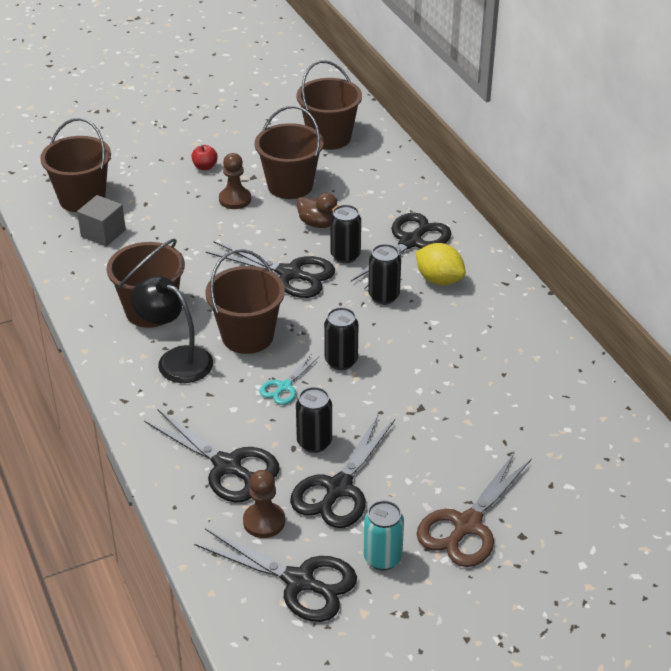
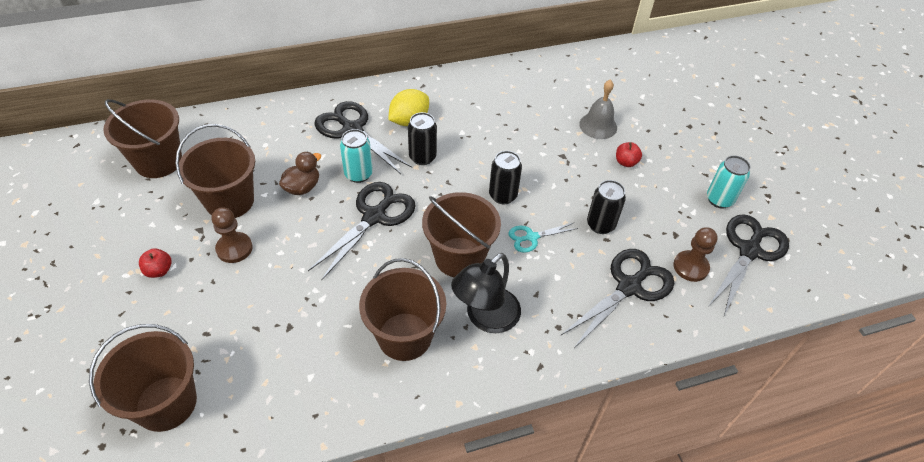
camera: 85 degrees left, 10 degrees up
(103, 233) = (249, 380): grey cube -> none
(284, 387) = (531, 237): turquoise scissors -> turquoise scissors turned 120 degrees clockwise
(338, 488) = (651, 216): black scissors -> none
(345, 256) = (358, 174): black can -> turquoise can
(426, 466) = (626, 162): none -> red apple
(467, 525) = (683, 150): brown scissors -> none
(488, 439) = (598, 125): none -> grey bell

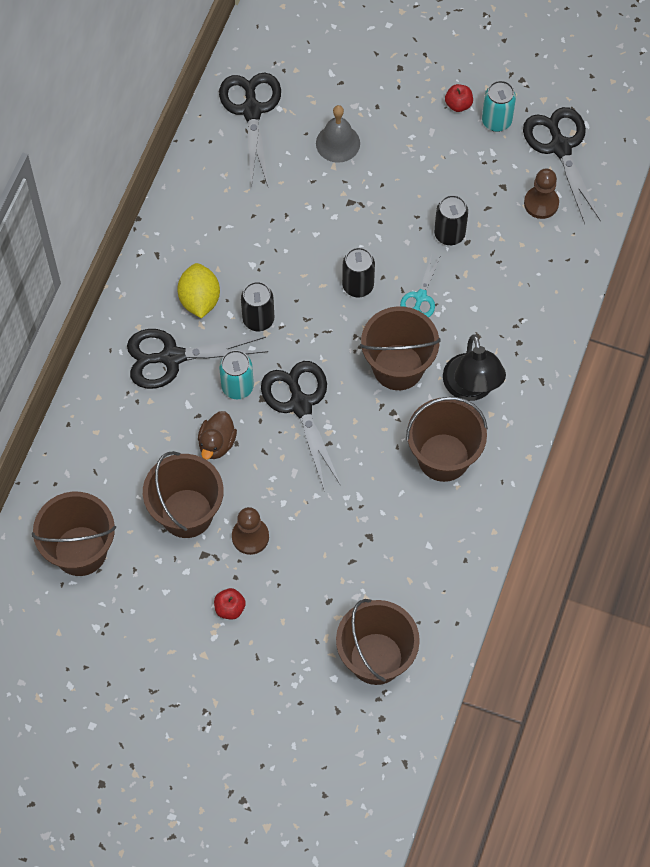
camera: 50 degrees left, 15 degrees up
(302, 187) = (217, 443): brown duck -> brown duck turned 150 degrees counterclockwise
(626, 162) = (399, 157): red apple -> red apple (458, 104)
(629, 287) = (524, 263): black scissors -> black scissors (252, 110)

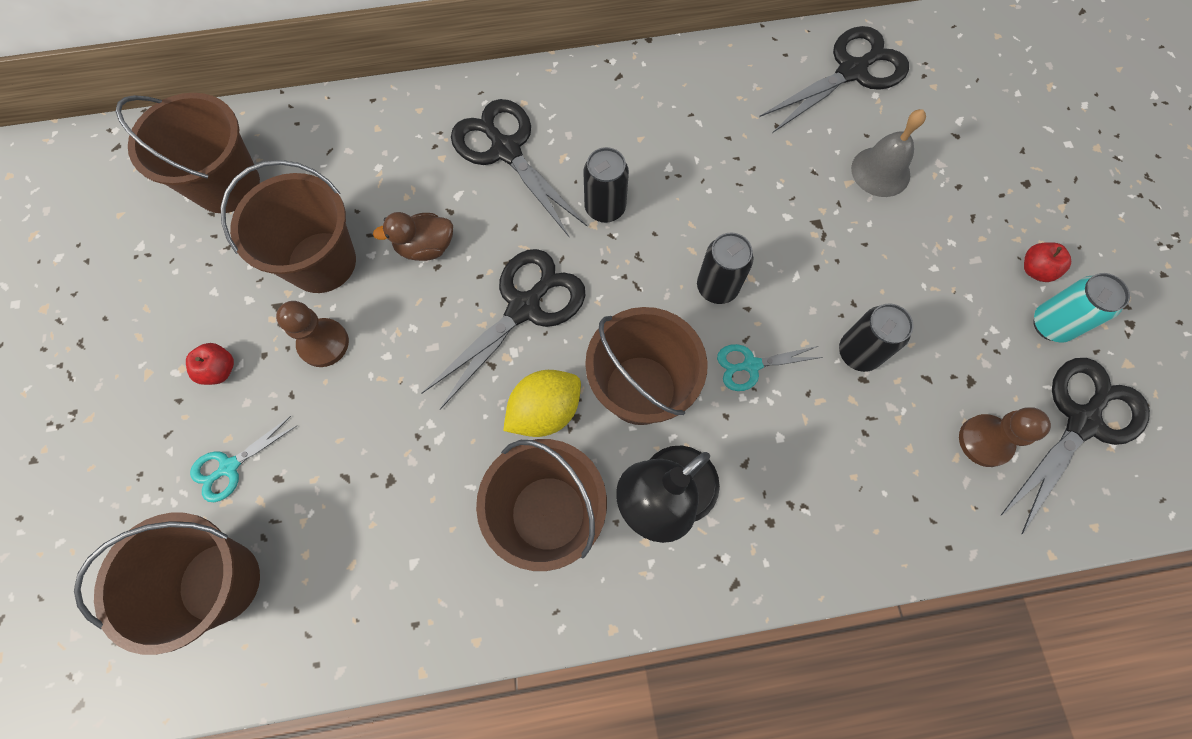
camera: 60 degrees right, 5 degrees up
(199, 300) = (592, 140): yellow lemon -> yellow lemon (545, 411)
(237, 387) = (508, 231): turquoise can -> none
(303, 626) = (229, 467): none -> turquoise scissors

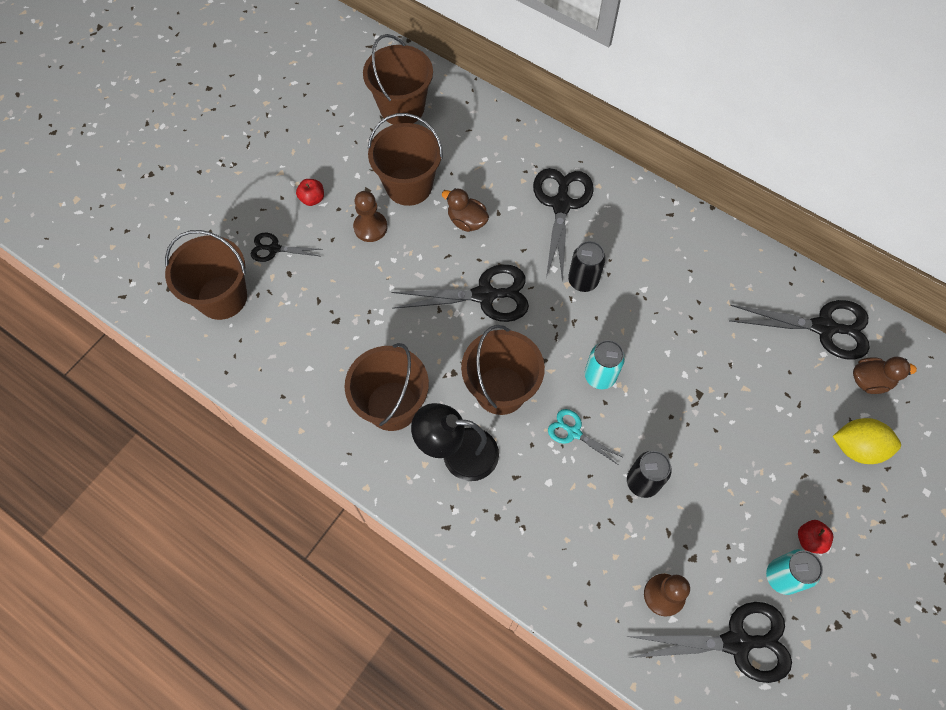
camera: 45 degrees right, 5 degrees down
(229, 467) = (274, 249): turquoise scissors -> black scissors
(545, 411) = (441, 356): yellow lemon -> yellow lemon (857, 447)
(717, 287) = (600, 376): black can -> turquoise can
(880, 171) = (773, 399): grey bell -> none
(933, 87) = (870, 381): none -> brown duck

